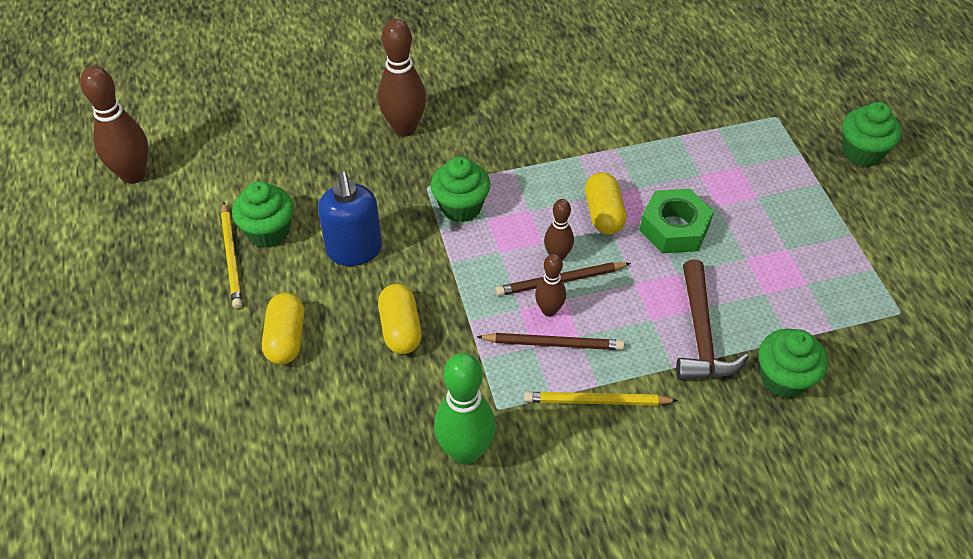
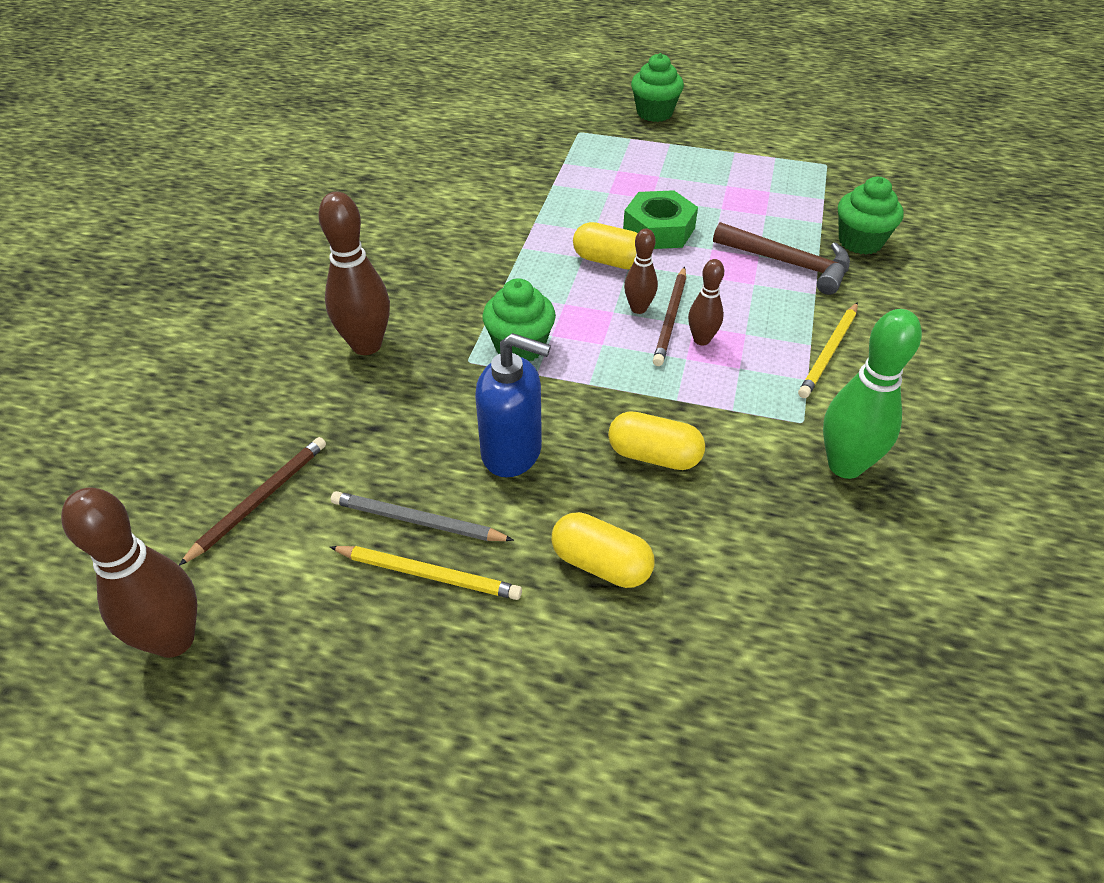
camera: 60 degrees left, 5 degrees down
(268, 232) = (417, 521): green cupcake -> grey pencil
(553, 343) = (744, 353): brown pencil -> brown pencil (260, 500)

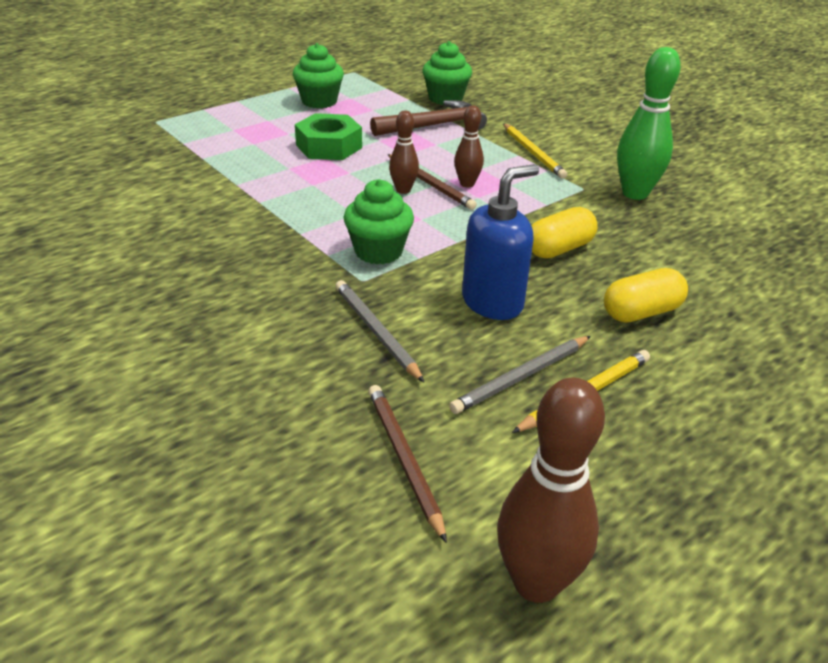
camera: 55 degrees left, 10 degrees down
(366, 345) = (271, 321): brown bowling pin -> none
(403, 405) = (376, 332): none -> grey pencil
(609, 261) = (334, 177): yellow capsule -> none
(654, 113) = (190, 89): green cupcake -> green cupcake (319, 101)

